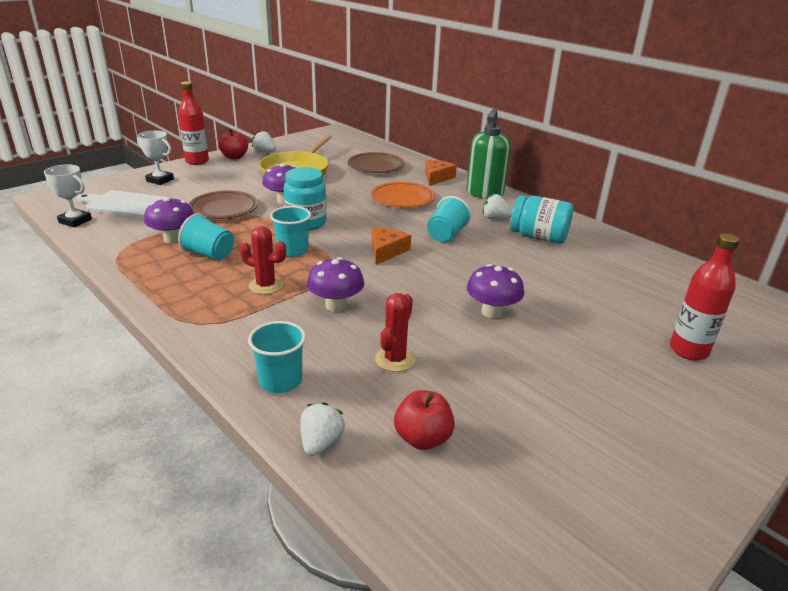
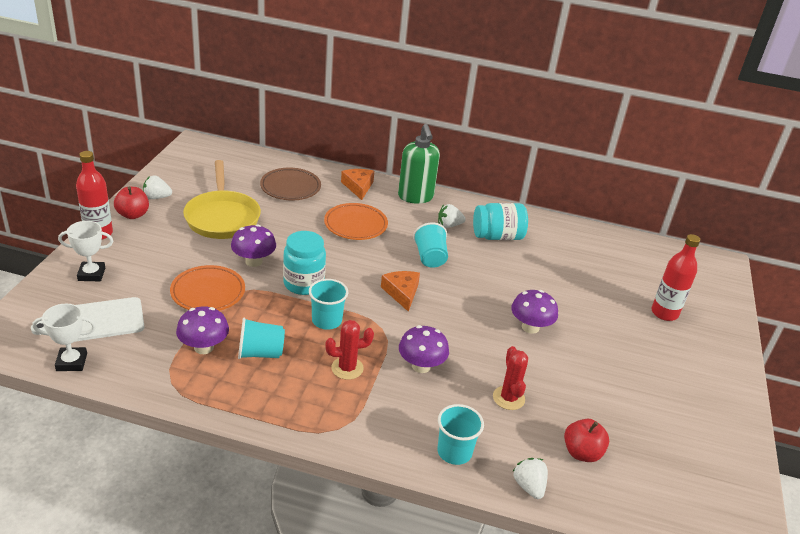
camera: 35 degrees left, 5 degrees up
(224, 209) = (208, 292): brown plate -> orange plate

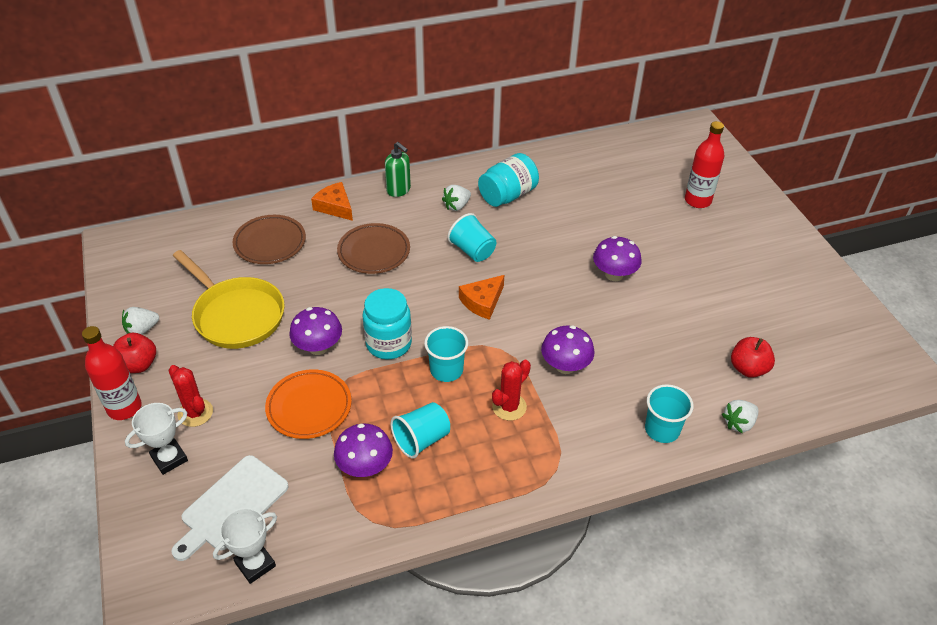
camera: 30 degrees left, 10 degrees up
(355, 225) = (374, 252): orange plate -> brown plate
(402, 293) = (482, 302): orange cheese -> orange cheese turned 90 degrees counterclockwise
(415, 197) = (399, 190): green soap dispenser -> green soap dispenser, size x0.64
(508, 398) = (657, 353): red cactus -> red cactus (195, 413)
(529, 486) = (738, 423): white strawberry -> white strawberry turned 75 degrees counterclockwise

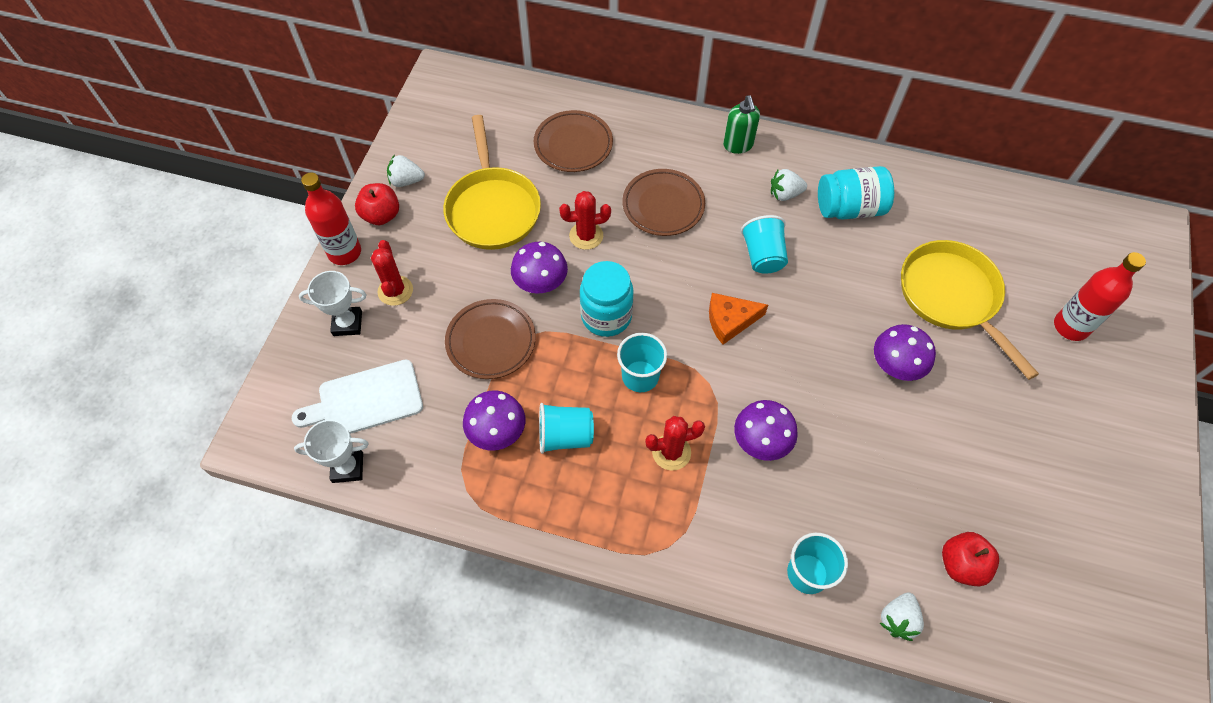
camera: 35 degrees right, 15 degrees up
(309, 407) = (491, 341): orange plate -> brown plate
(329, 298) = (586, 236): none -> red cactus
(335, 207) = (661, 134): orange cheese -> none
(615, 217) = (952, 297): none -> yellow pan
(738, 423) = (897, 619): white strawberry -> white strawberry turned 60 degrees counterclockwise

